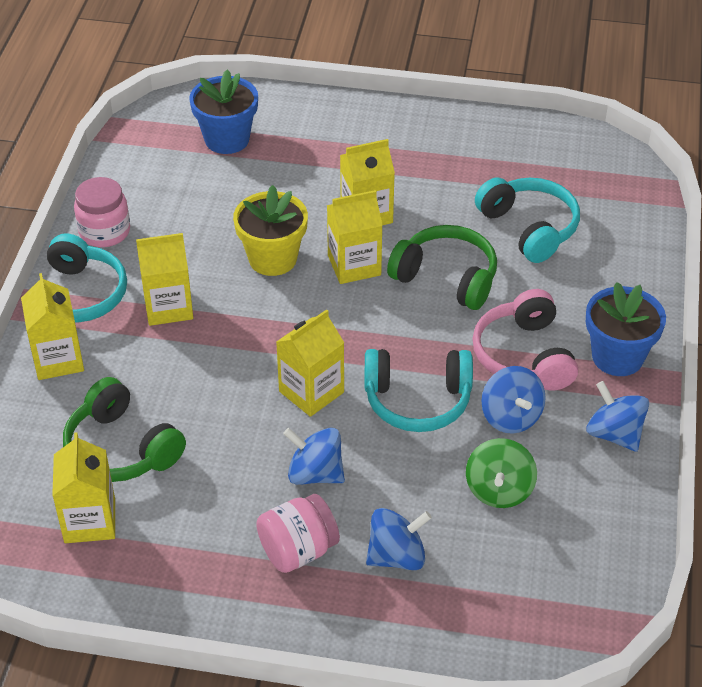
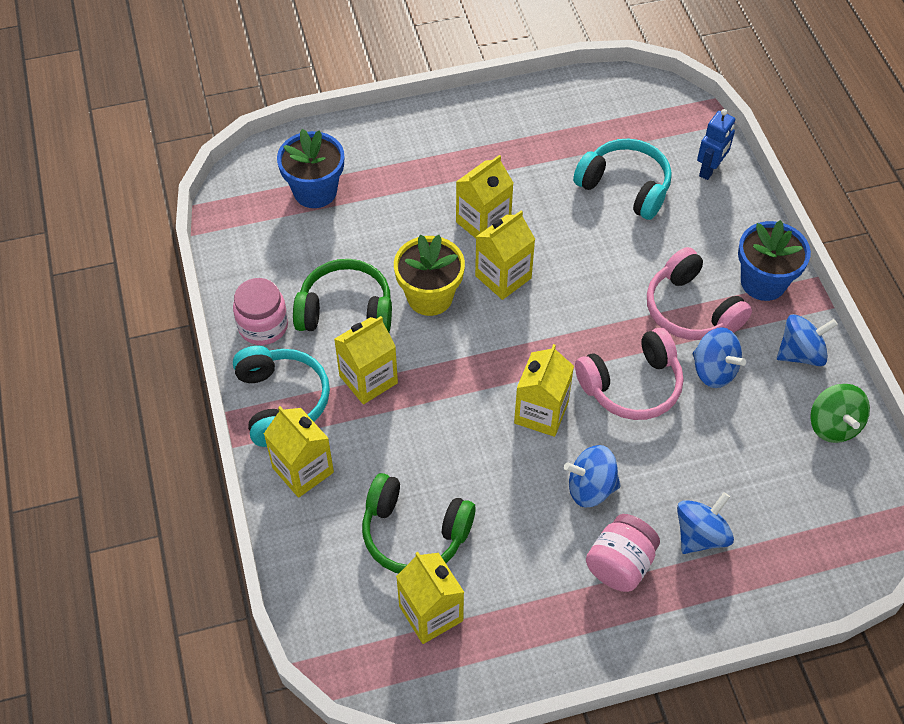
camera: 25 degrees left, 10 degrees up
(417, 400) = (632, 385): turquoise headphones -> pink headphones
(446, 278) = (586, 260): green headphones -> green headphones (346, 310)
(499, 490) = (743, 441): green spinning top -> green spinning top (833, 425)
(614, 434) = (800, 353): blue spinning top -> blue spinning top turned 135 degrees clockwise
(628, 240) = (710, 170): none -> blue robot

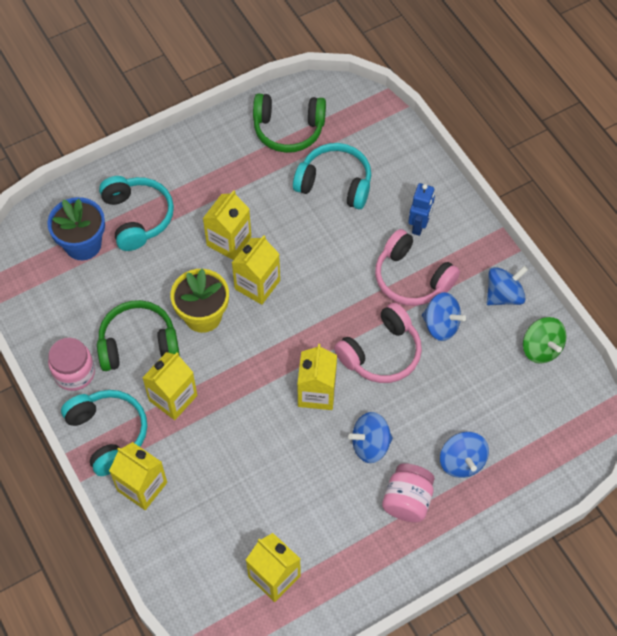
camera: 15 degrees left, 5 degrees up
(385, 176) = (137, 217): none -> turquoise headphones
(414, 533) = (244, 516): green headphones -> green headphones (288, 129)
(700, 535) = (462, 462): blue spinning top -> blue spinning top turned 135 degrees clockwise
(710, 170) = (398, 153): blue robot -> blue robot (419, 225)
(763, 282) = (462, 241): blue flower pot -> none

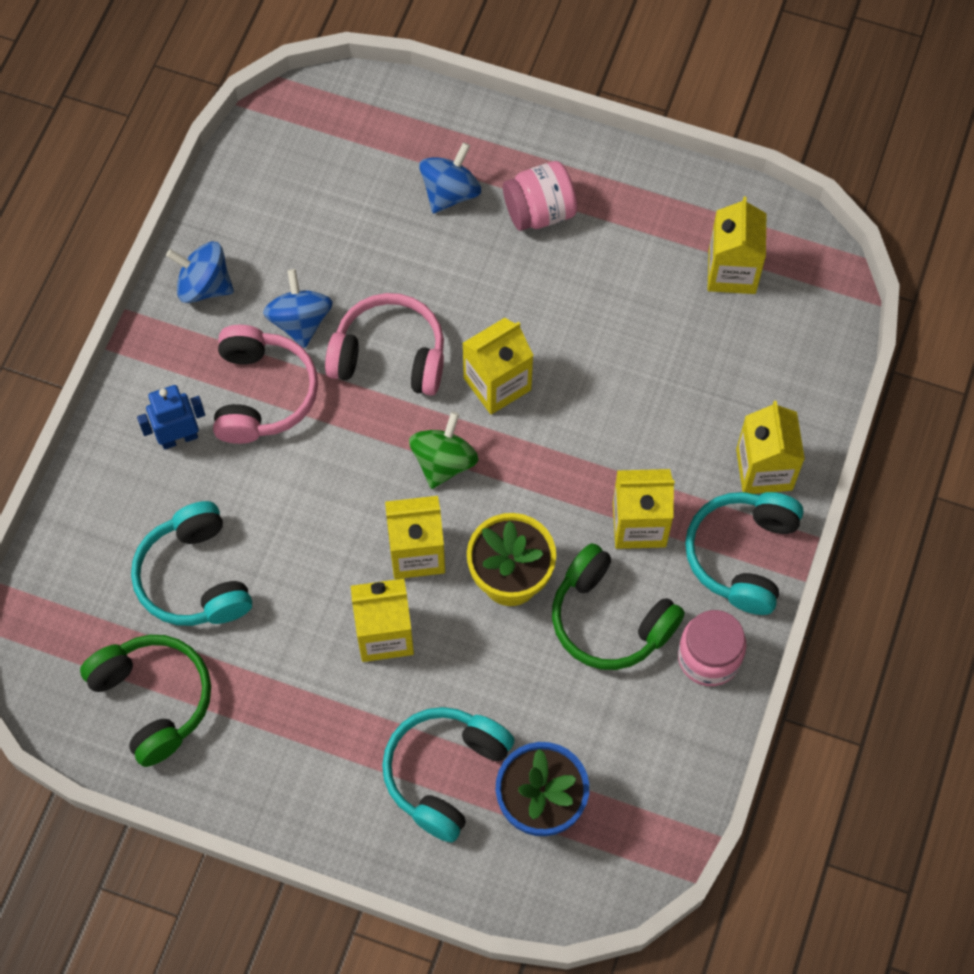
camera: 130 degrees left, 5 degrees up
(370, 445) = (510, 288): blue spinning top -> none
(541, 348) = (244, 206): green spinning top -> green spinning top (444, 462)

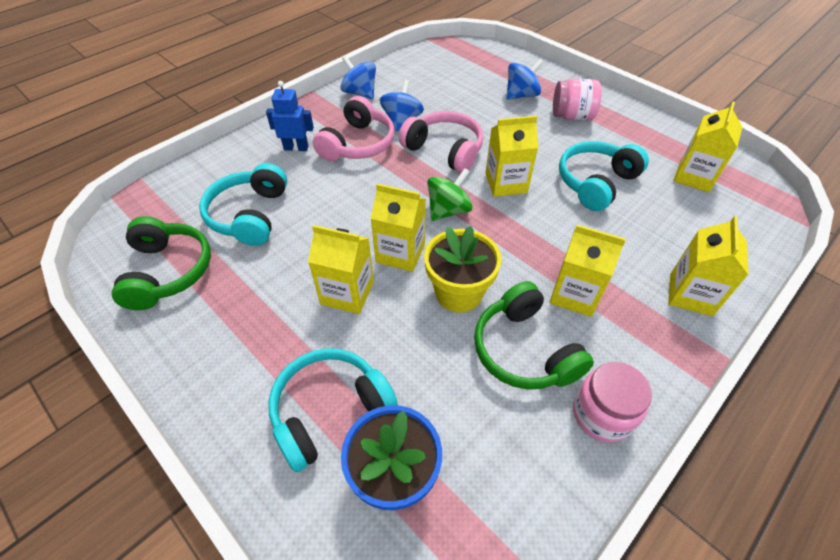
camera: 25 degrees right, 15 degrees down
(742, 555) = (655, 346): turquoise headphones -> turquoise headphones (595, 183)

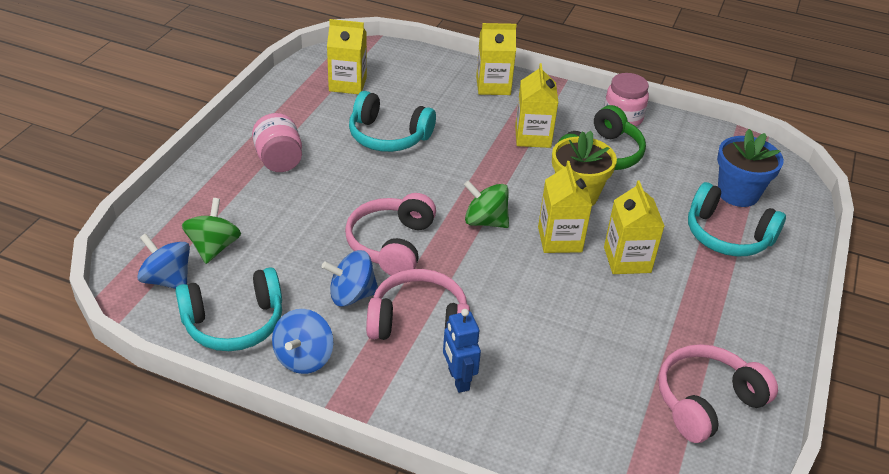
camera: 115 degrees left, 10 degrees down
(168, 271) = (706, 402): green headphones -> pink headphones
(250, 215) = (592, 371): turquoise headphones -> turquoise headphones (234, 323)
(479, 76) = (214, 247): none -> green spinning top
(506, 183) = (422, 191): yellow carton -> none
(521, 95) = (249, 203): blue spinning top -> blue spinning top (167, 279)

